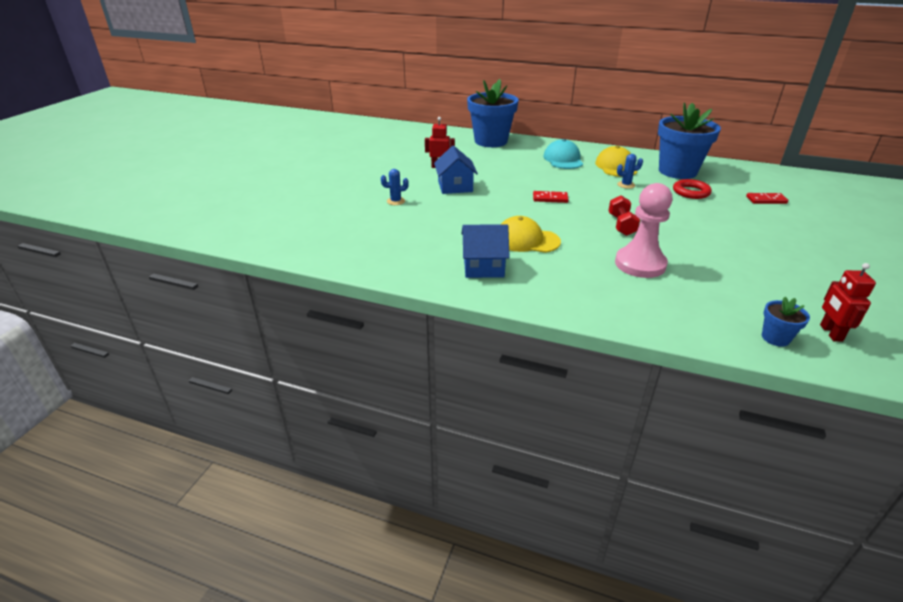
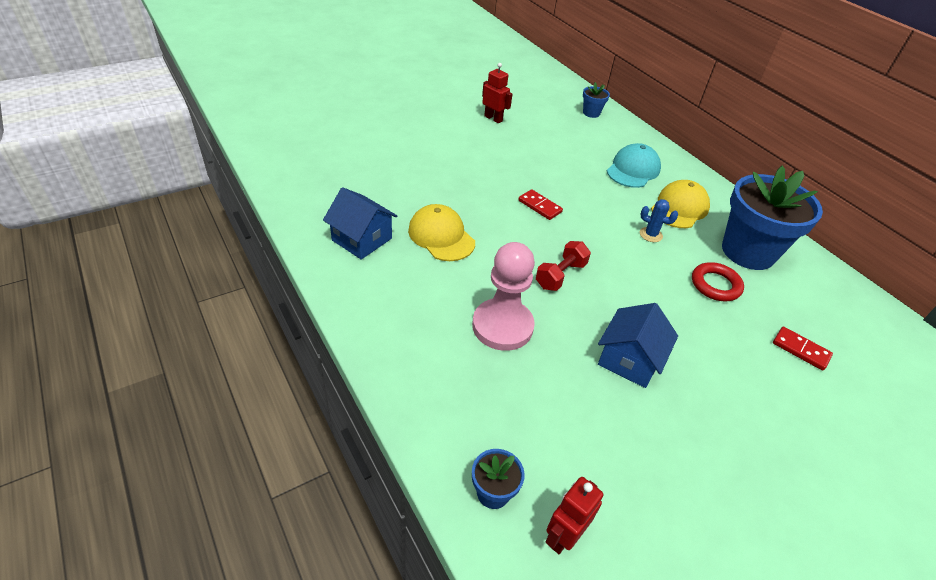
camera: 35 degrees right, 10 degrees up
(396, 201) = (398, 135): blue cactus -> none
(455, 187) = (472, 147): blue house -> blue house (629, 360)
(491, 141) = (591, 113): blue flower pot -> blue flower pot, size x0.43

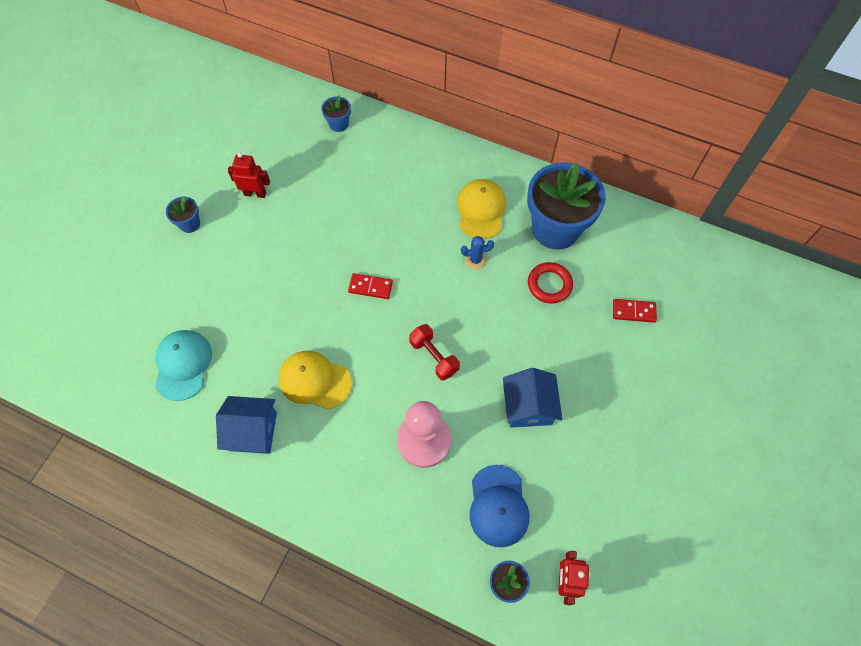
camera: 30 degrees left, 20 degrees up
(430, 112) = (190, 224): none -> blue flower pot
(537, 419) = (498, 506): none -> blue cap
(560, 275) = (434, 357): red dumbbell -> red dumbbell turned 45 degrees counterclockwise
(633, 170) = (419, 184): turquoise cap -> turquoise cap (183, 365)

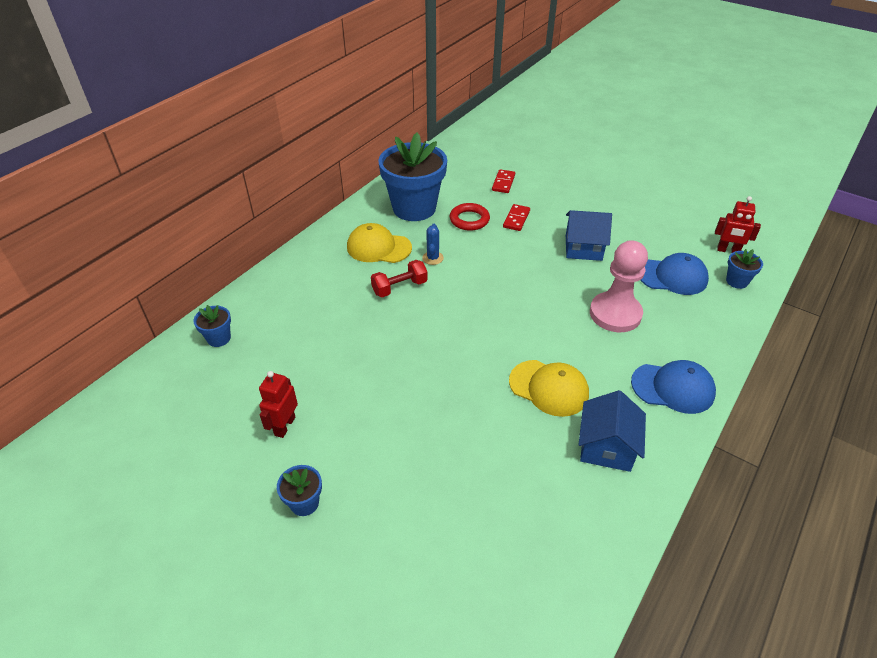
camera: 80 degrees left, 20 degrees down
(183, 365) = (517, 517): turquoise cap -> none
(314, 380) = (549, 388): yellow cap -> yellow cap turned 90 degrees counterclockwise
(327, 494) = (673, 388): none -> blue cap
(370, 287) = (445, 333): red domino -> red domino (516, 219)
(434, 357) = (530, 297): red dumbbell -> red dumbbell (399, 287)

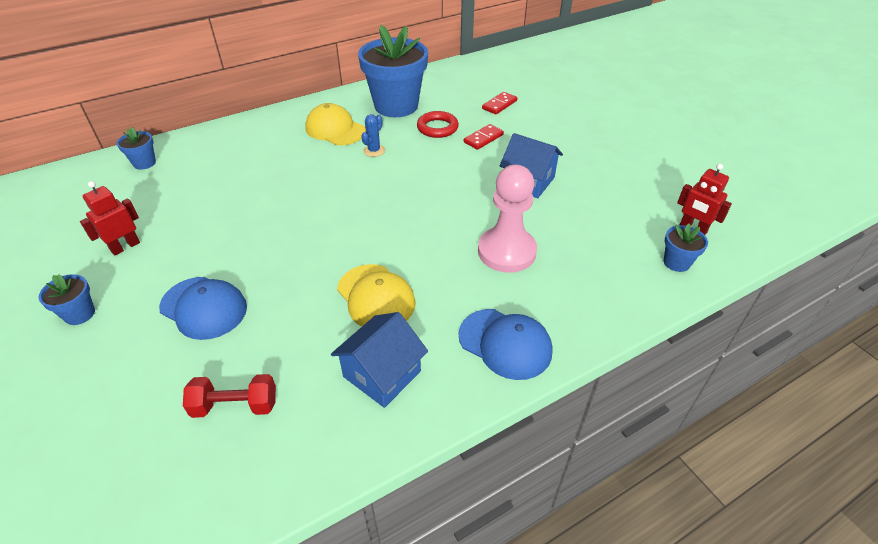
camera: 25 degrees right, 0 degrees up
(399, 287) = (322, 166): red dumbbell -> red dumbbell (235, 406)
(672, 276) = (602, 235): blue cap -> blue cap (204, 307)

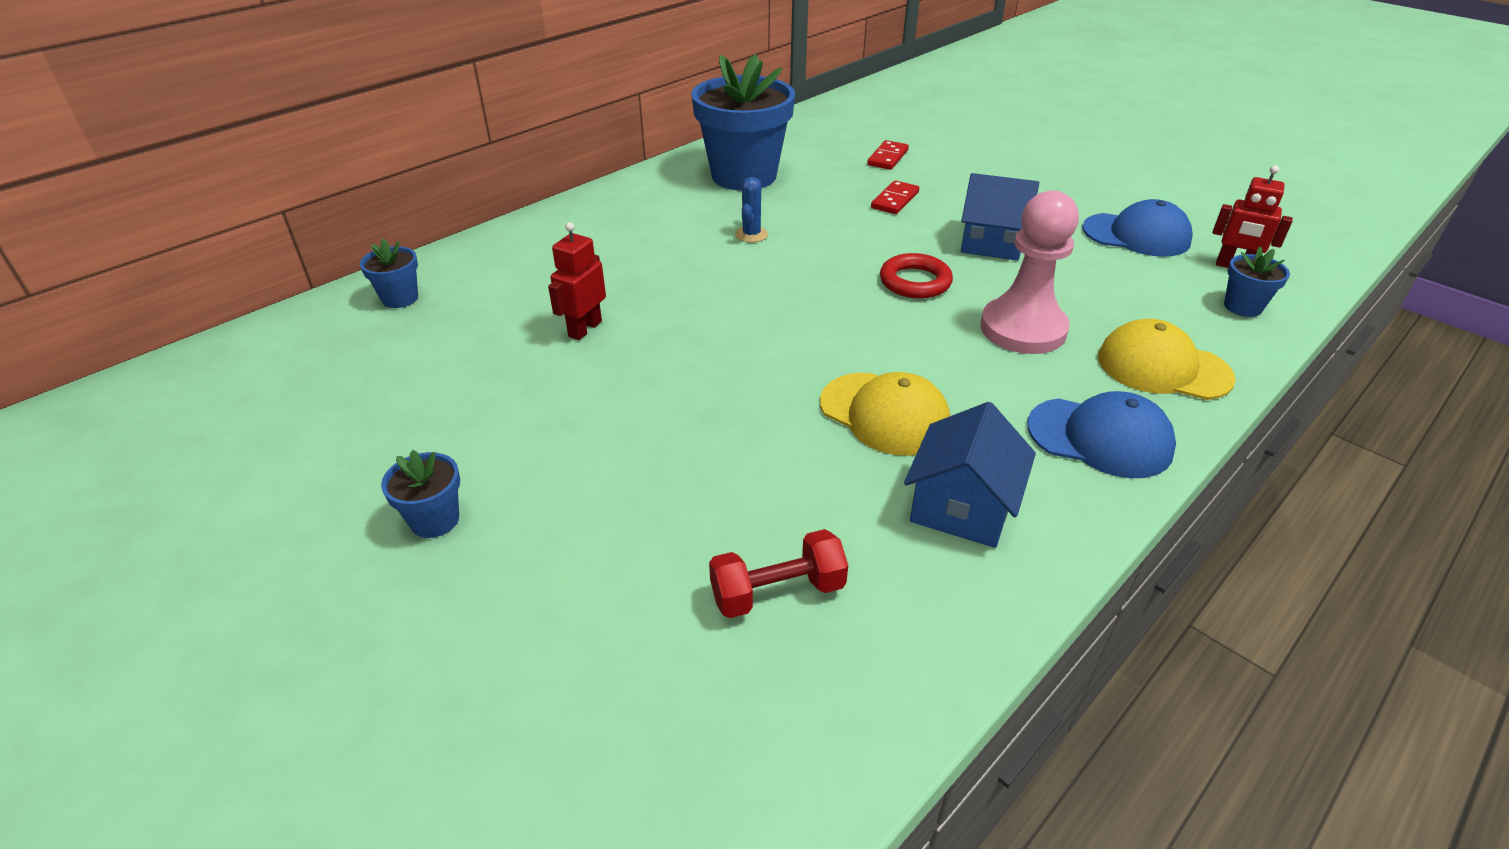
camera: 15 degrees left, 5 degrees down
(125, 247) = (448, 415): red robot -> red robot (584, 329)
(204, 307) = (636, 474): blue cap -> blue cap (1136, 235)
(335, 129) = (675, 215): yellow cap -> yellow cap (1163, 368)
(437, 128) = (822, 195): red ring -> red ring (915, 282)

